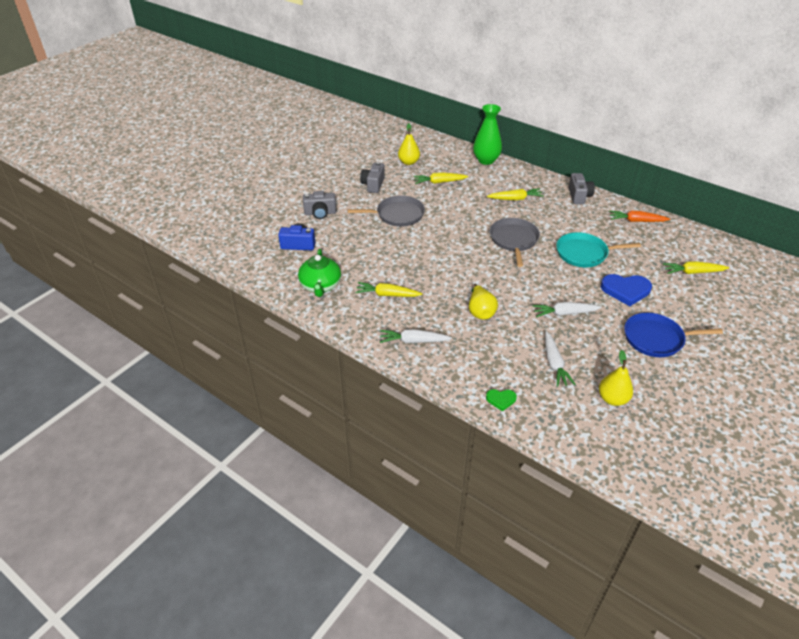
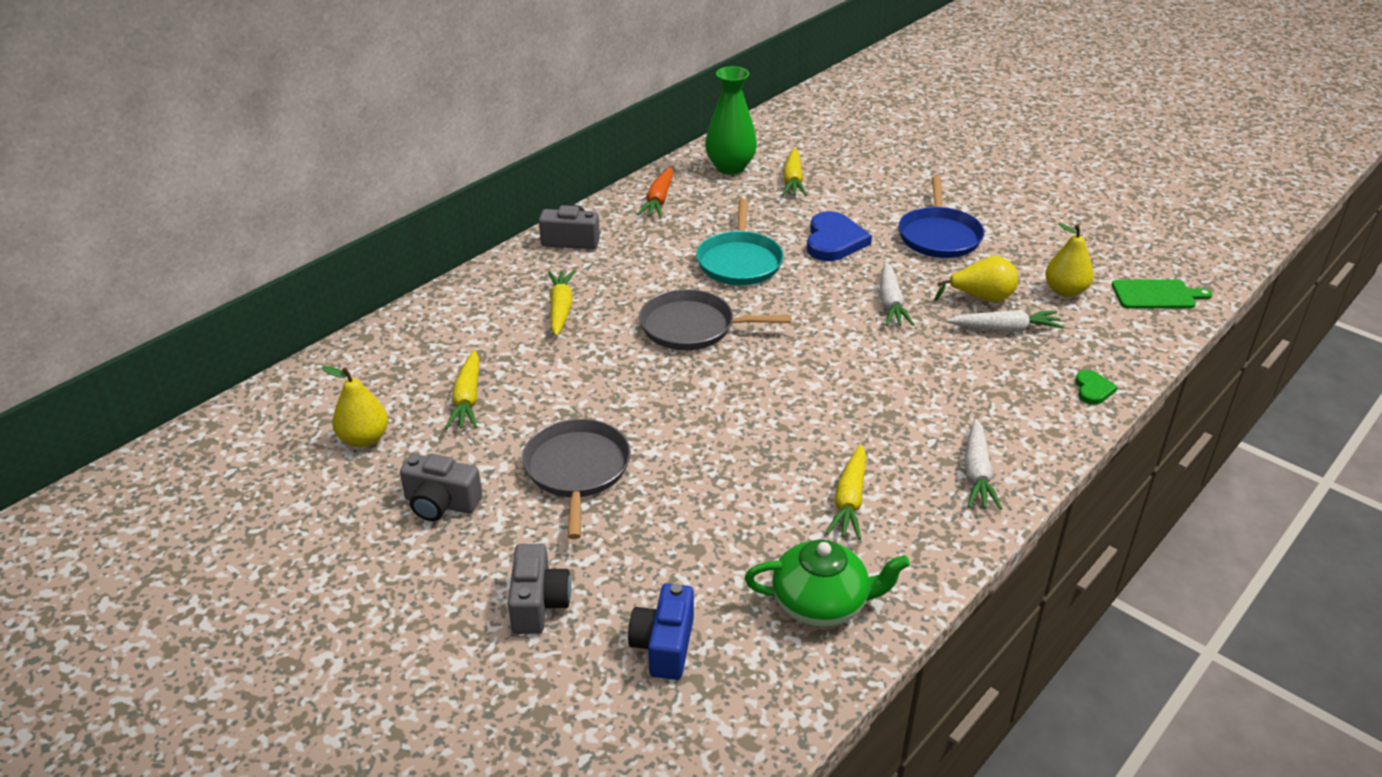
camera: 85 degrees left, 5 degrees down
(480, 311) = (892, 387): yellow pear -> yellow pear (981, 298)
(486, 160) = (406, 327): green vase -> green vase (730, 167)
(629, 452) = (1156, 295): none -> green cutting board

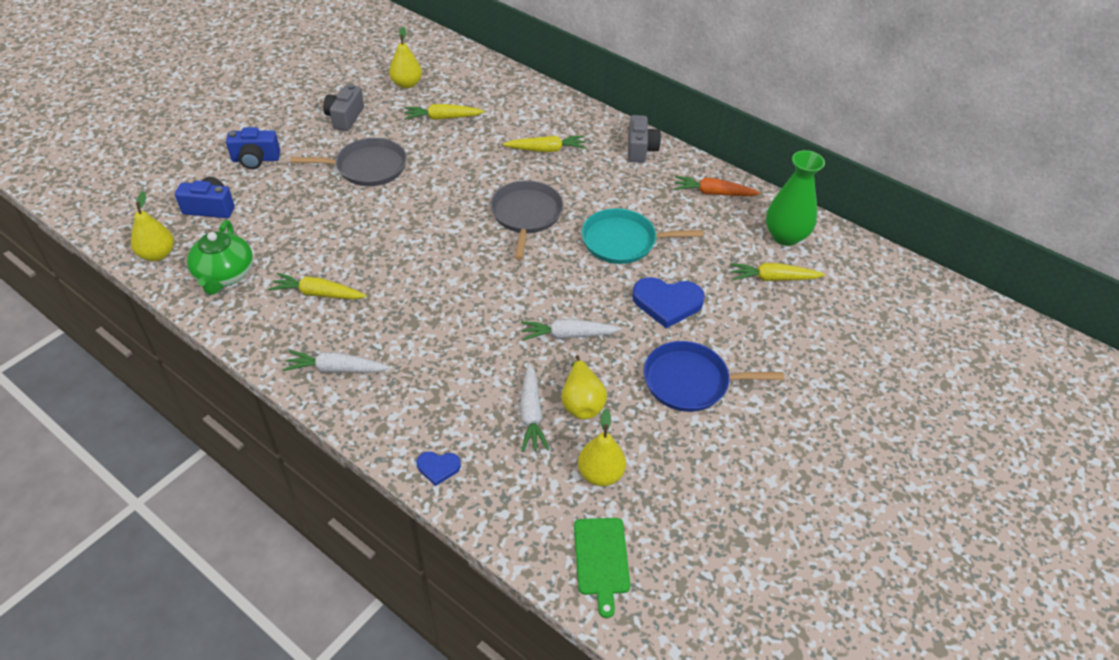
camera: 85 degrees right, 10 degrees up
(538, 603) = (255, 159): grey camera -> blue camera
(780, 696) = (157, 254): none -> yellow pear
(1093, 389) = (438, 467): green heart -> blue heart

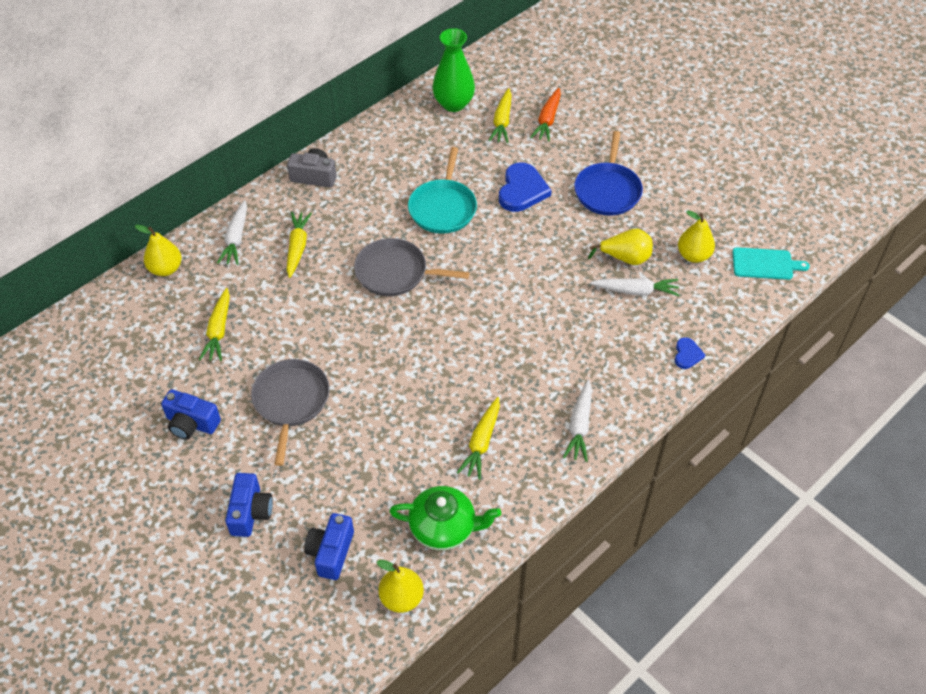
camera: 80 degrees left, 5 degrees up
(345, 117) = (191, 423): grey camera -> blue camera
(407, 84) = (141, 362): yellow pear -> yellow pear (166, 269)
(568, 335) = (553, 259): white carrot -> white carrot (236, 239)
(601, 559) = (765, 264): green cutting board -> turquoise cutting board
(713, 193) = (389, 137): orange carrot -> orange carrot (547, 120)

